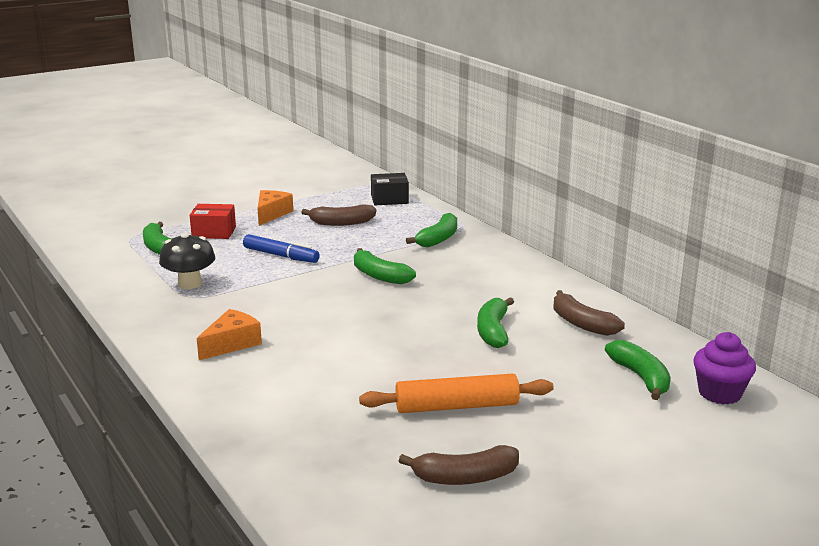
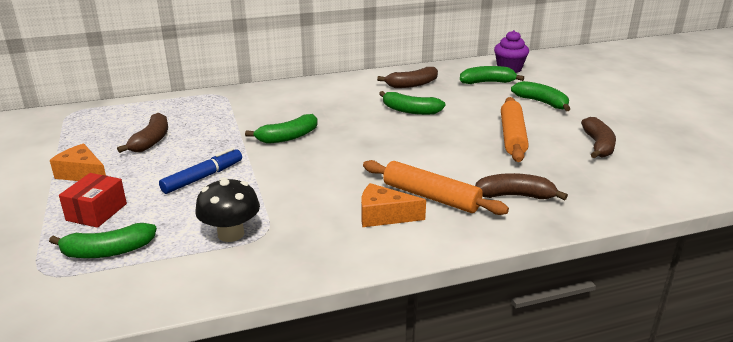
camera: 75 degrees left, 5 degrees up
(231, 344) = (384, 216): orange cheese -> orange cheese turned 45 degrees counterclockwise
(276, 364) = (430, 197): none -> orange rolling pin
(293, 414) = (515, 196): none -> brown banana
(389, 199) = (118, 114): black box -> none
(438, 239) = (232, 106): green banana -> green banana (542, 102)

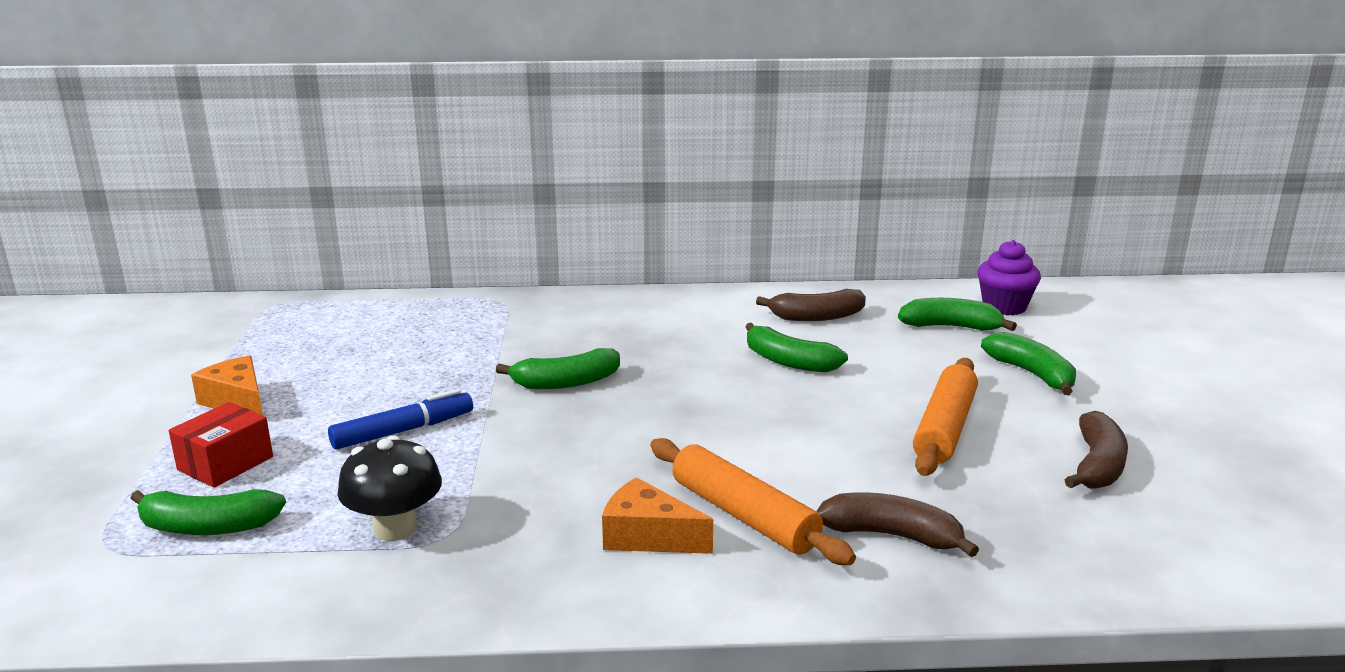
camera: 15 degrees right, 5 degrees down
(151, 141) = (360, 363): brown banana -> none

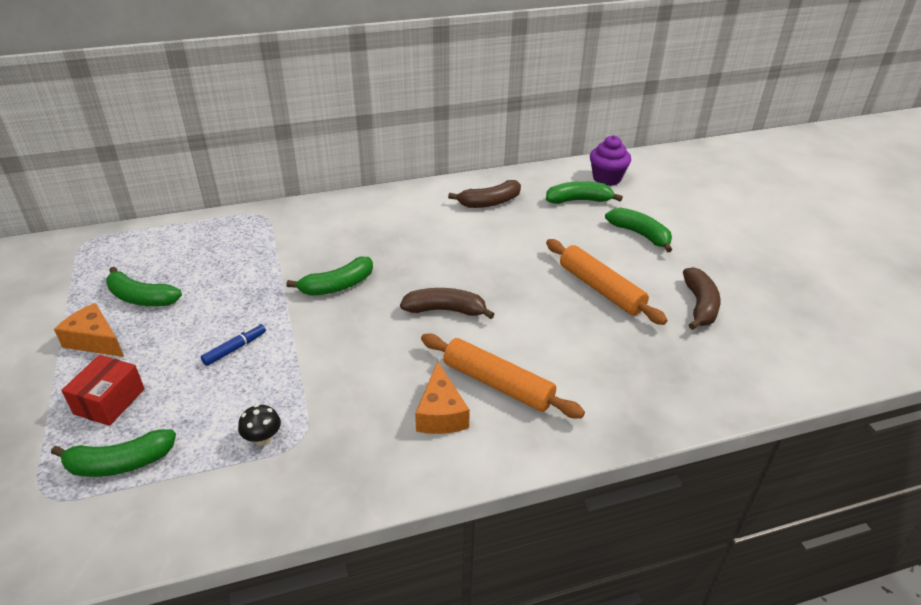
camera: 15 degrees left, 15 degrees up
(395, 528) = (262, 438): black mushroom -> black mushroom, size x0.57
(403, 431) = (235, 348): blue marker -> blue marker, size x0.66
(647, 536) = (441, 413): orange cheese -> orange cheese turned 105 degrees counterclockwise
(789, 361) = (484, 245): green banana -> green banana (141, 298)
(892, 535) = (595, 384): brown banana -> brown banana (445, 310)
(944, 428) = (600, 289): orange rolling pin -> orange rolling pin turned 45 degrees counterclockwise

